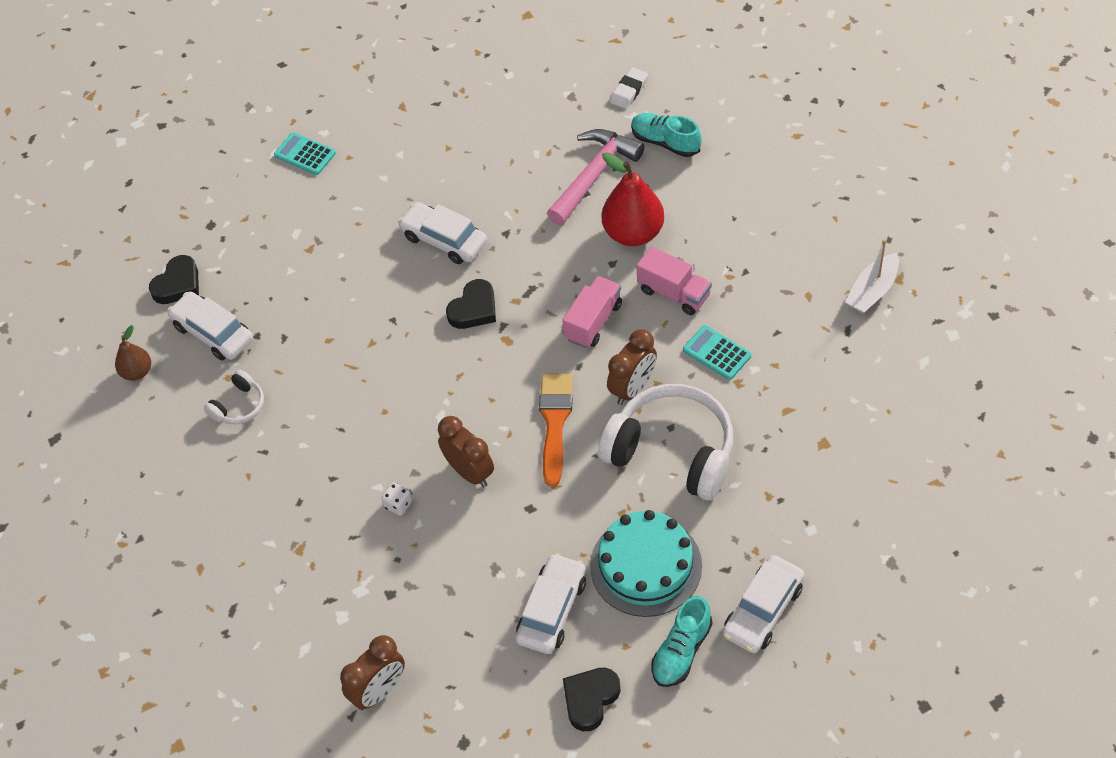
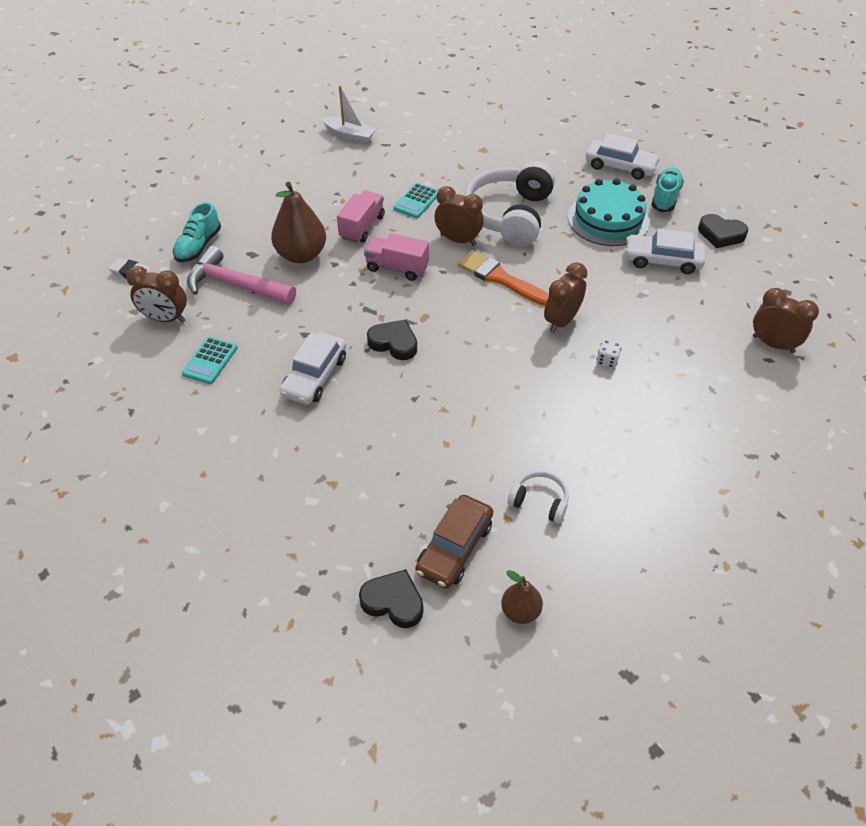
camera: 105 degrees left, 5 degrees down
(213, 333) = (454, 548): white car -> brown car
(305, 154) = (196, 516): turquoise calculator -> turquoise calculator (210, 361)
(554, 121) = (165, 319): none -> brown clock
(555, 422) = (500, 278): orange brush -> orange brush turned 45 degrees clockwise
(633, 233) = (301, 255): red pear -> brown pear
(681, 651) = (665, 197): turquoise shoe -> turquoise shoe turned 90 degrees counterclockwise

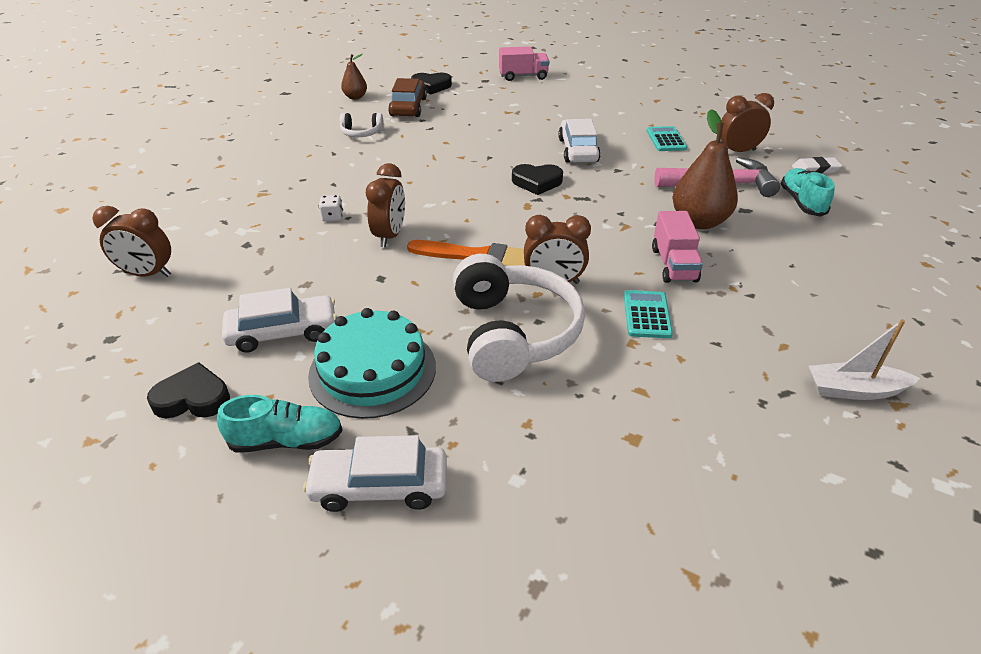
camera: 155 degrees right, 10 degrees down
(397, 268) = (592, 236): pink truck -> pink truck (523, 76)
(665, 197) = (286, 441): turquoise shoe -> turquoise shoe turned 90 degrees counterclockwise

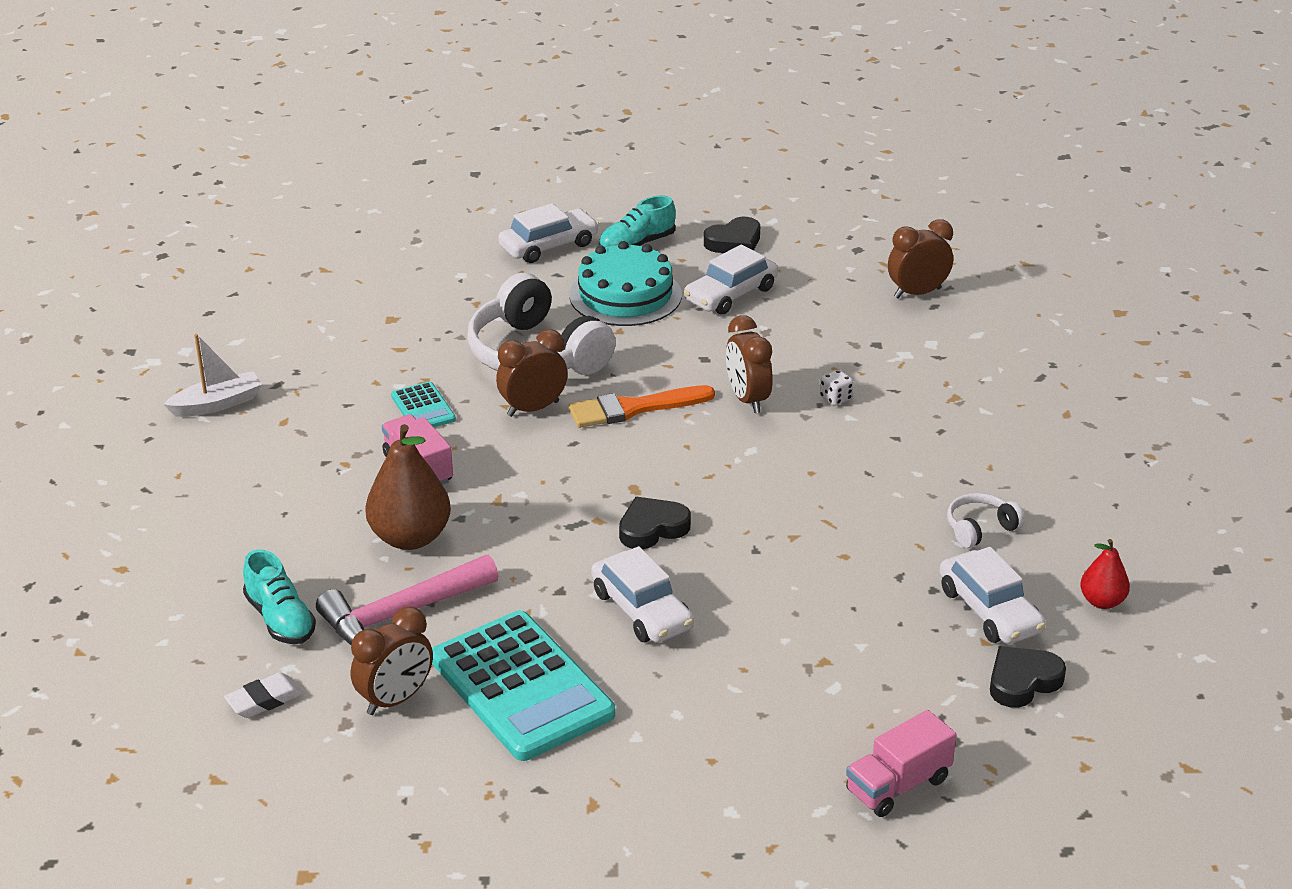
camera: 150 degrees right, 5 degrees down
(355, 97) = (1102, 601): brown pear -> red pear
(408, 107) = (989, 610): brown car -> white car
(666, 140) = (521, 687): turquoise calculator -> turquoise calculator, size x2.15

